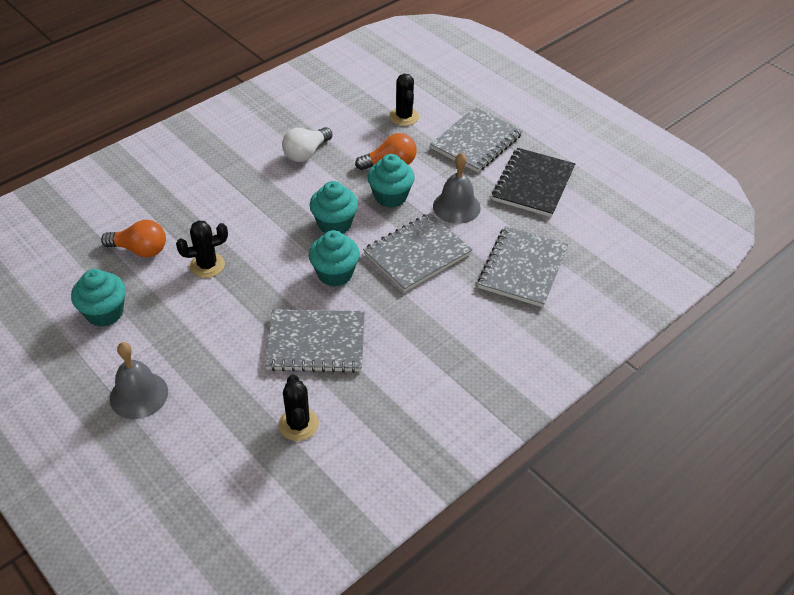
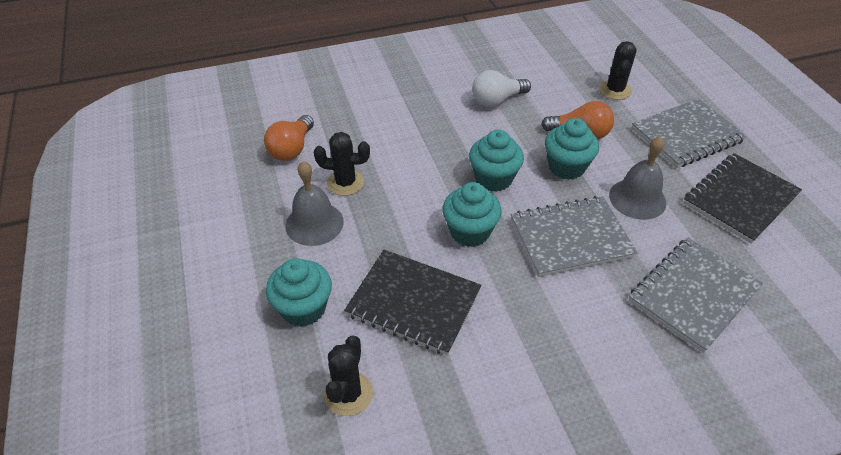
camera: 25 degrees right, 0 degrees up
(105, 313) = (226, 200): turquoise cupcake -> turquoise cupcake (303, 308)
(139, 395) = (207, 296): grey bell -> grey bell (314, 223)
(140, 250) = (292, 149): orange light bulb -> orange light bulb turned 75 degrees clockwise
(316, 343) = (413, 303): grey notebook -> black notebook

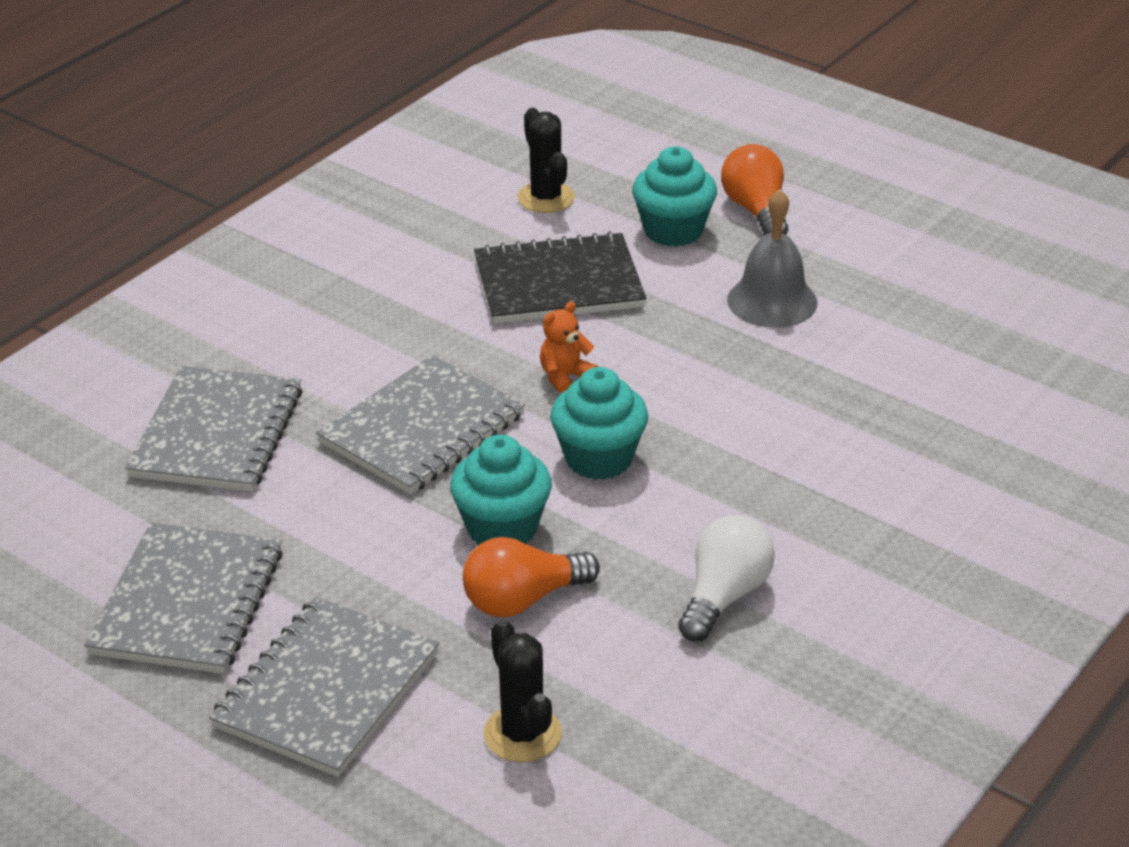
camera: 145 degrees right, 10 degrees down
(292, 149) = (934, 365): orange light bulb -> orange light bulb (756, 211)
(345, 183) = (798, 359): black cactus -> none
(470, 232) = (565, 377): turquoise cupcake -> orange teddy bear
(637, 199) = (357, 528): grey bell -> none
(740, 199) = (187, 602): black notebook -> grey notebook

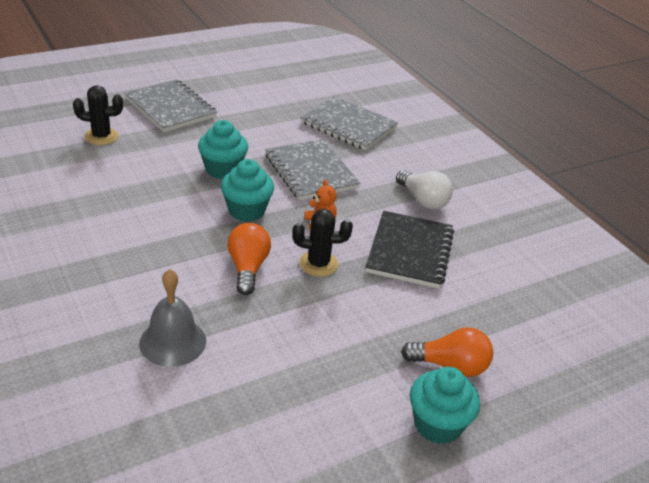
camera: 110 degrees right, 0 degrees up
(187, 602) = (247, 96): grey notebook -> none
(523, 600) = (173, 160): orange light bulb -> orange light bulb (248, 268)
(546, 198) = (508, 279): black cactus -> black cactus (318, 264)
(673, 230) = (444, 317): turquoise cupcake -> turquoise cupcake (437, 424)
(724, 596) = (118, 208): white light bulb -> white light bulb (423, 200)
(772, 301) = (339, 326): grey bell -> grey bell (173, 342)

